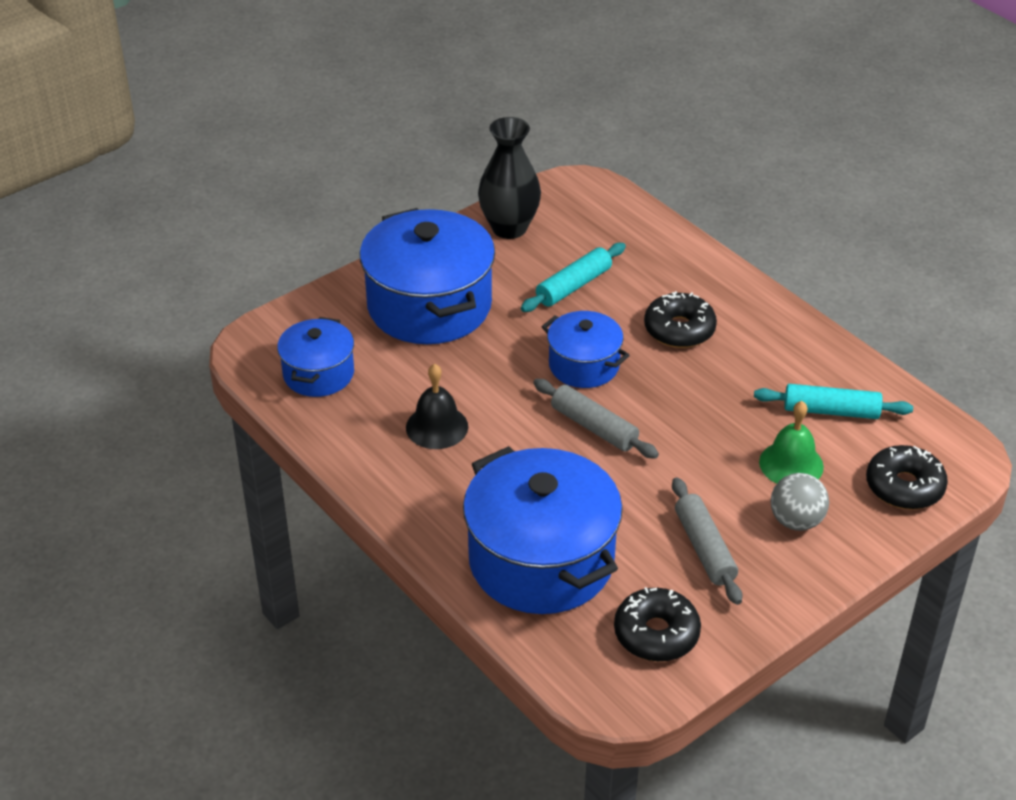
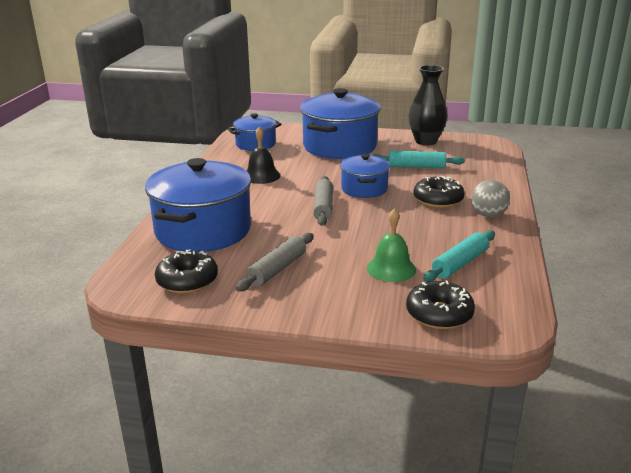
camera: 50 degrees right, 15 degrees down
(796, 521) = (345, 288): grey ball -> grey ball (488, 215)
(831, 411) = (460, 264): turquoise rolling pin -> turquoise rolling pin turned 75 degrees clockwise

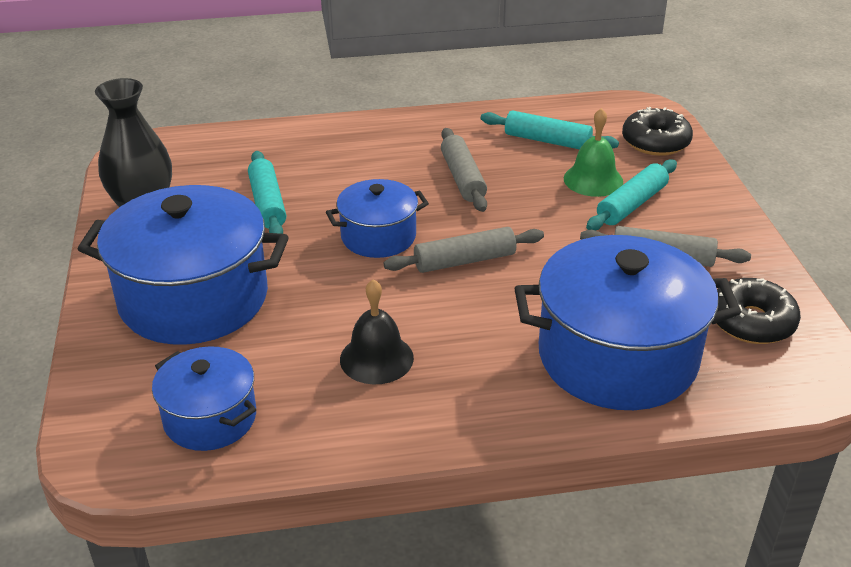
camera: 110 degrees left, 10 degrees up
(348, 275) = (632, 205): none -> turquoise rolling pin
(417, 222) = (462, 178): none -> grey rolling pin
(438, 200) = (384, 172): black donut -> none
(488, 215) = (411, 134): grey ball -> none

